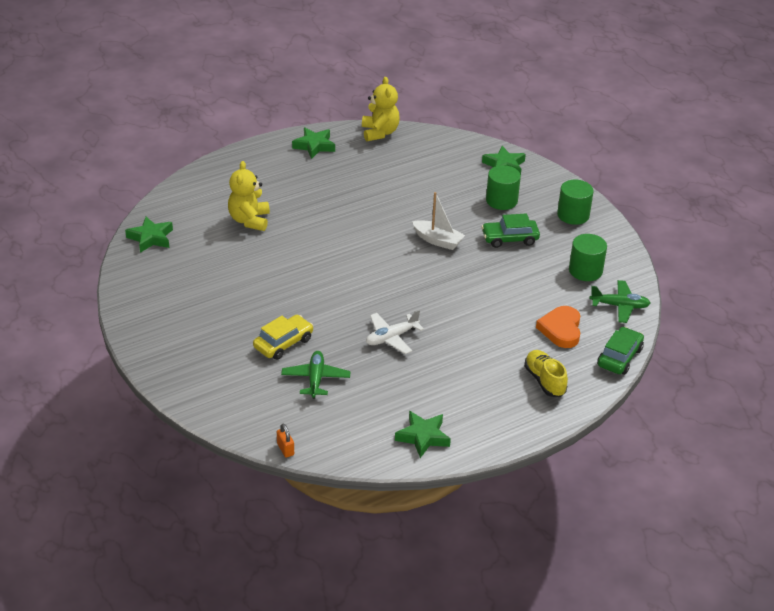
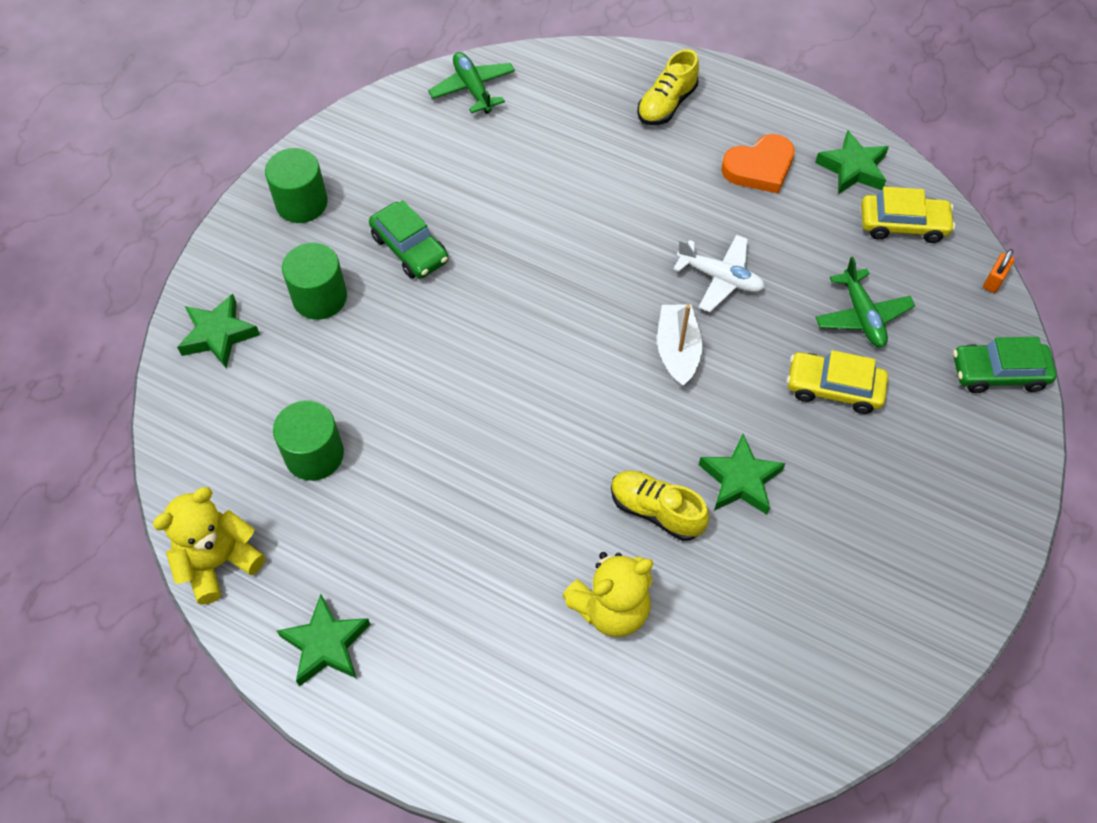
camera: 120 degrees left, 20 degrees up
(151, 238) = (770, 731): green star -> green star (740, 480)
(280, 253) = (656, 511): none -> yellow shoe
(315, 379) = (862, 316): green plane -> green plane turned 75 degrees counterclockwise
(361, 434) = (903, 224): none -> yellow car
(437, 240) = (475, 328): white boat -> white boat (677, 351)
(561, 329) = (563, 124): orange heart -> orange heart (759, 168)
(585, 271) = (424, 144): green cylinder -> green cylinder (314, 454)
(619, 357) = (569, 58): green car -> green car (998, 373)

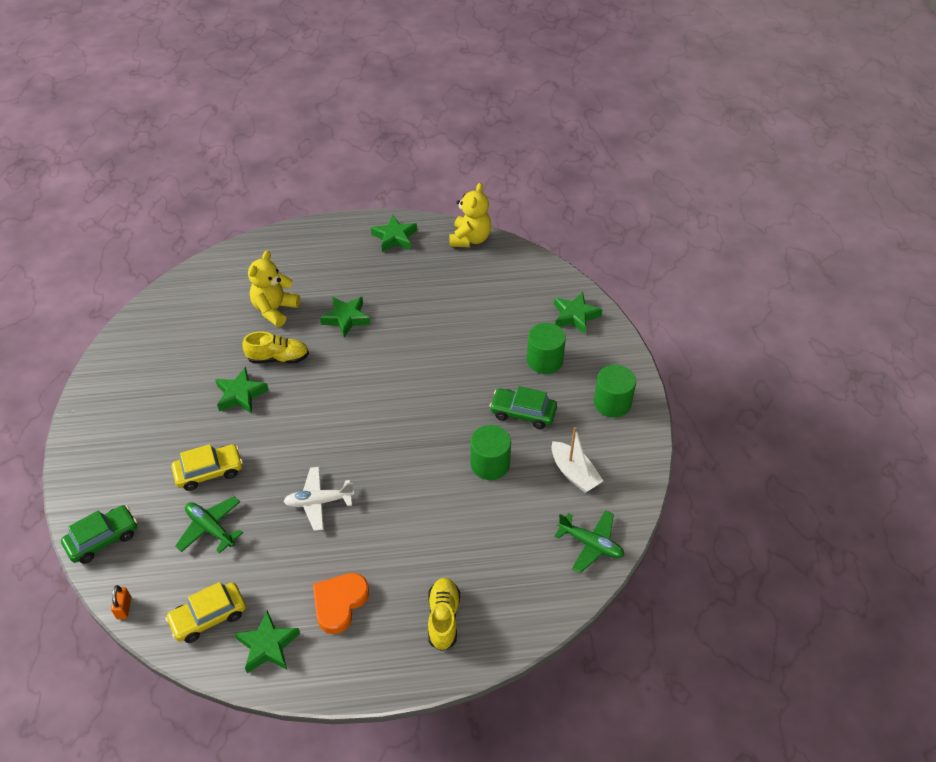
camera: 145 degrees right, 10 degrees down
(314, 454) = (470, 294): green cylinder -> green cylinder (490, 464)
(517, 523) = (346, 318): none -> green star
(677, 351) = (317, 442): white boat -> white boat (574, 473)

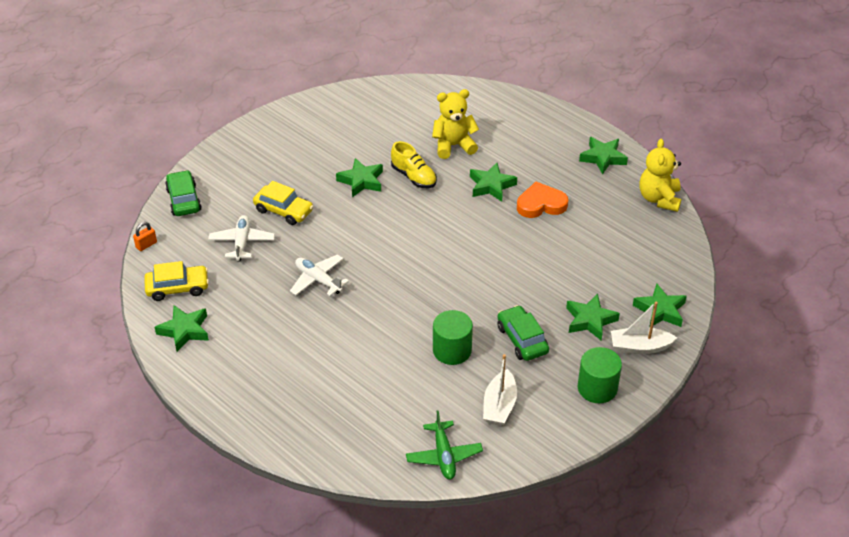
camera: 50 degrees right, 5 degrees down
(102, 539) = (183, 200): green car -> green car turned 120 degrees counterclockwise
(208, 617) = (177, 288): yellow car -> yellow car turned 150 degrees clockwise
(210, 528) = (242, 242): green plane -> white plane
(339, 603) = (250, 345): orange heart -> orange heart (541, 204)
(443, 618) = (293, 408): yellow shoe -> none
(470, 239) = (659, 199): yellow teddy bear -> yellow teddy bear turned 120 degrees clockwise
(544, 360) = (590, 320): green cylinder -> green star
(597, 351) = (640, 347): none -> white boat

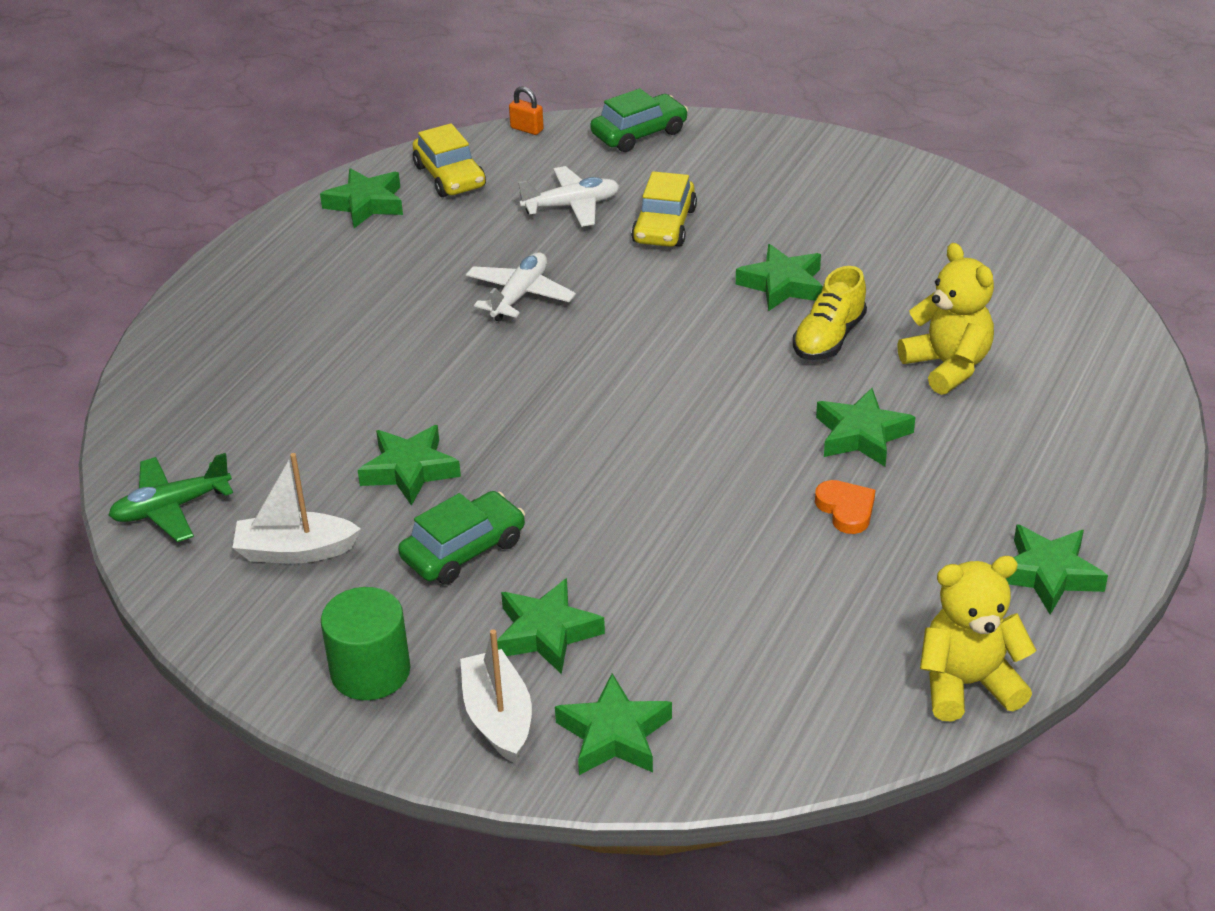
camera: 75 degrees right, 5 degrees down
(452, 350) = (409, 470): green cylinder -> green star
(541, 204) = (846, 509): orange heart -> orange heart, size x0.64

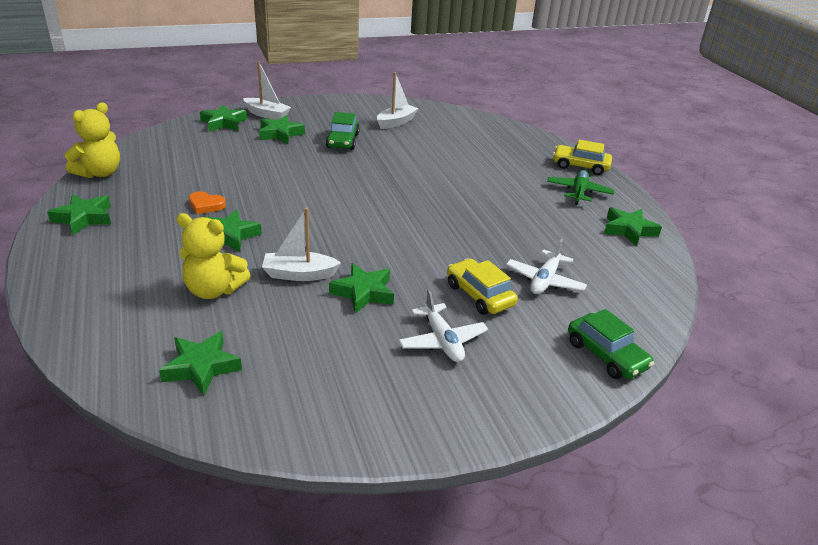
camera: 130 degrees right, 5 degrees down
(171, 508) = (454, 117): green plane -> green plane (578, 192)
(370, 671) = (322, 110): green cylinder -> none
(409, 470) = (401, 151): green star -> green star (201, 367)
(450, 176) = (630, 264): yellow car -> yellow car (580, 166)
(520, 295) = (479, 224): white plane -> white plane (442, 341)
(527, 129) = (664, 317): orange padlock -> none
(639, 133) = (606, 355): green car -> green car turned 45 degrees counterclockwise
(829, 338) = (299, 274): yellow shoe -> white boat

